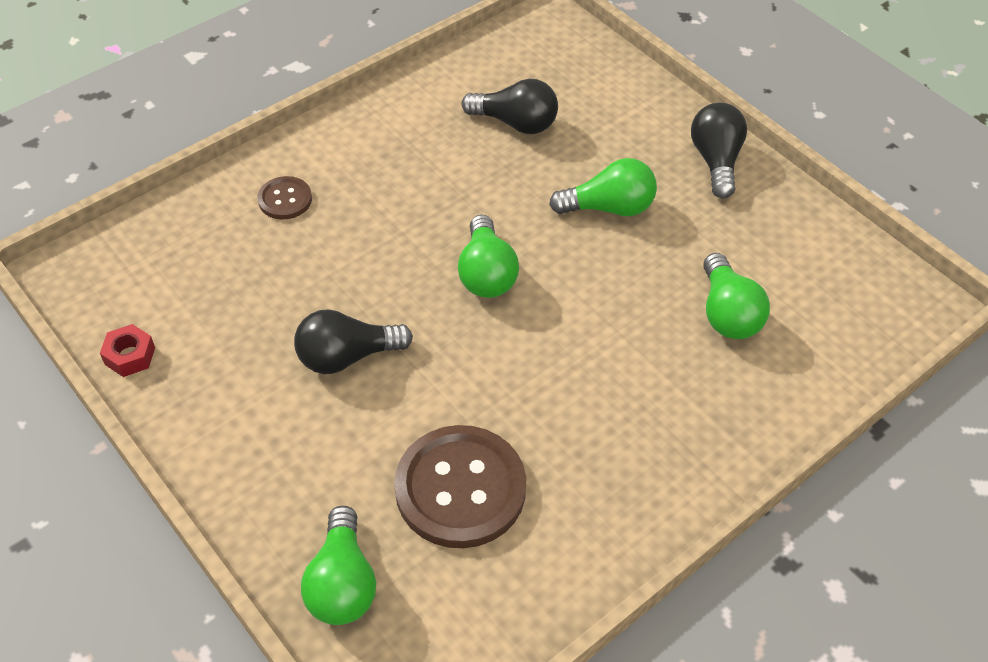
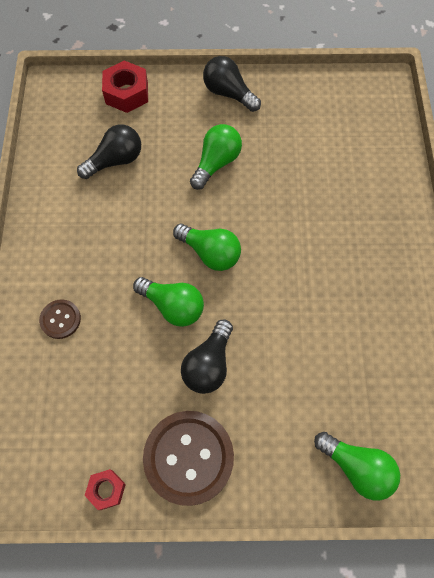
camera: 50 degrees left, 15 degrees up
(460, 488) = (340, 366): brown button -> brown button (188, 457)
(610, 78) = (127, 93): none -> red nut
(727, 313) = (328, 165): green light bulb -> green light bulb (173, 306)

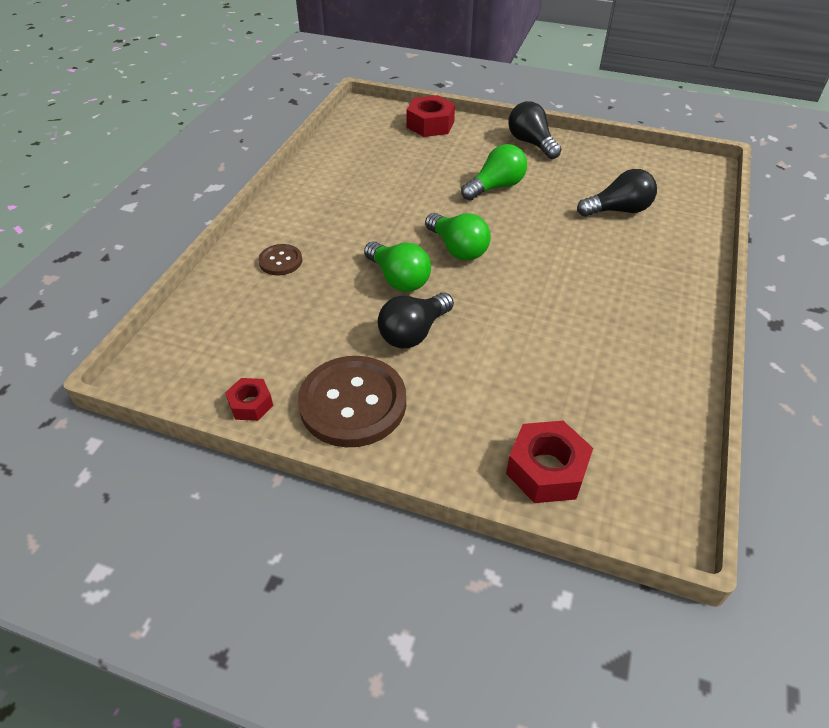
camera: 20 degrees right, 20 degrees down
(115, 160) = (395, 165): black light bulb -> black light bulb (618, 210)
(356, 467) = (546, 470): green light bulb -> red nut

